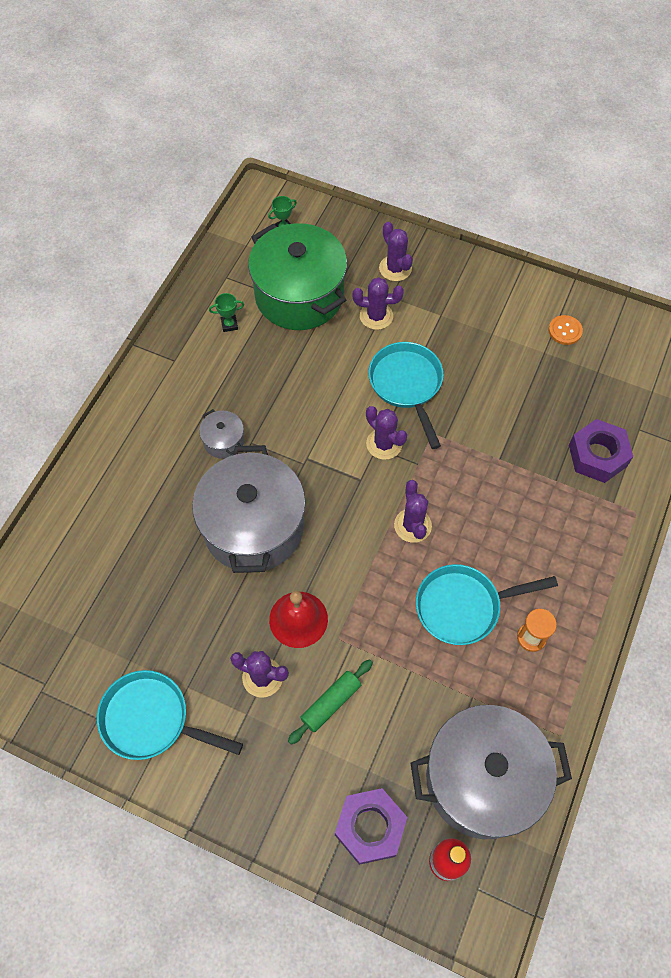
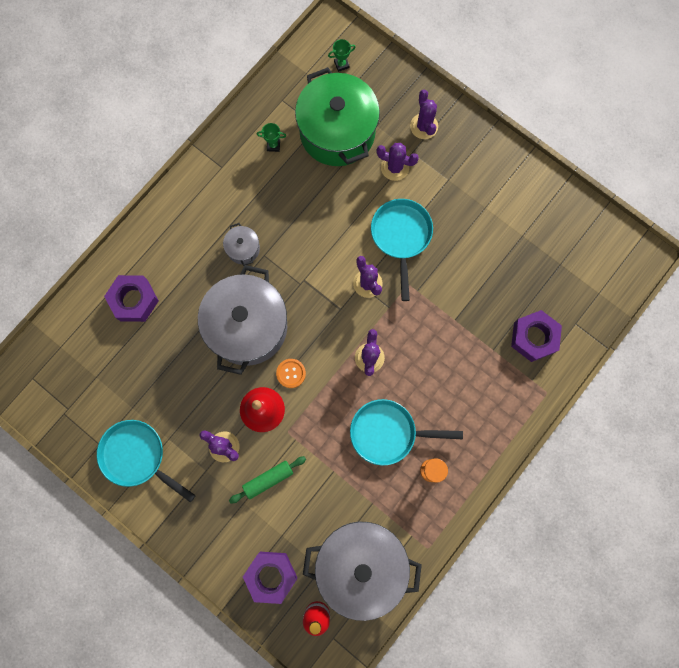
camera: 15 degrees right, 15 degrees up
(103, 531) = (134, 300): none -> purple nut
(565, 331) = (546, 220): orange button -> orange button (291, 373)

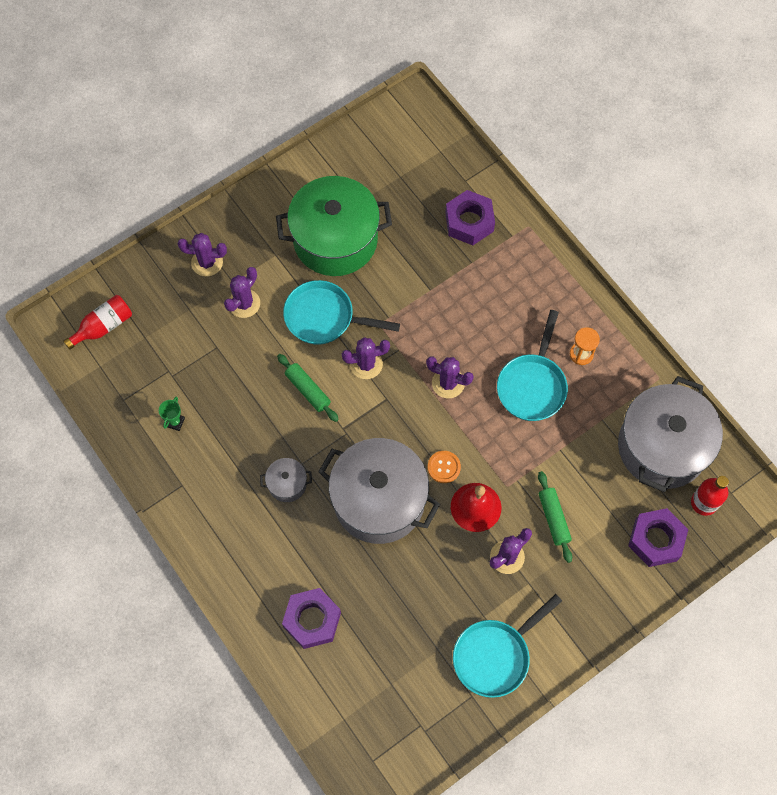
camera: 75 degrees left, 10 degrees down
(330, 242) = (308, 390): none -> green rolling pin
(337, 132) = (183, 351): green pot -> green pot (335, 240)
(341, 64) = (103, 326): green trophy -> red bottle

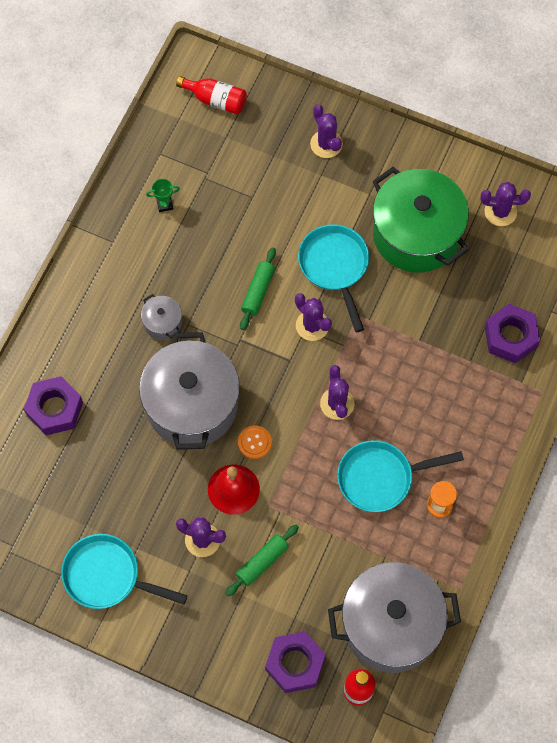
camera: 60 degrees right, 0 degrees up
(244, 303) = (306, 195): purple cactus -> purple cactus (500, 212)

